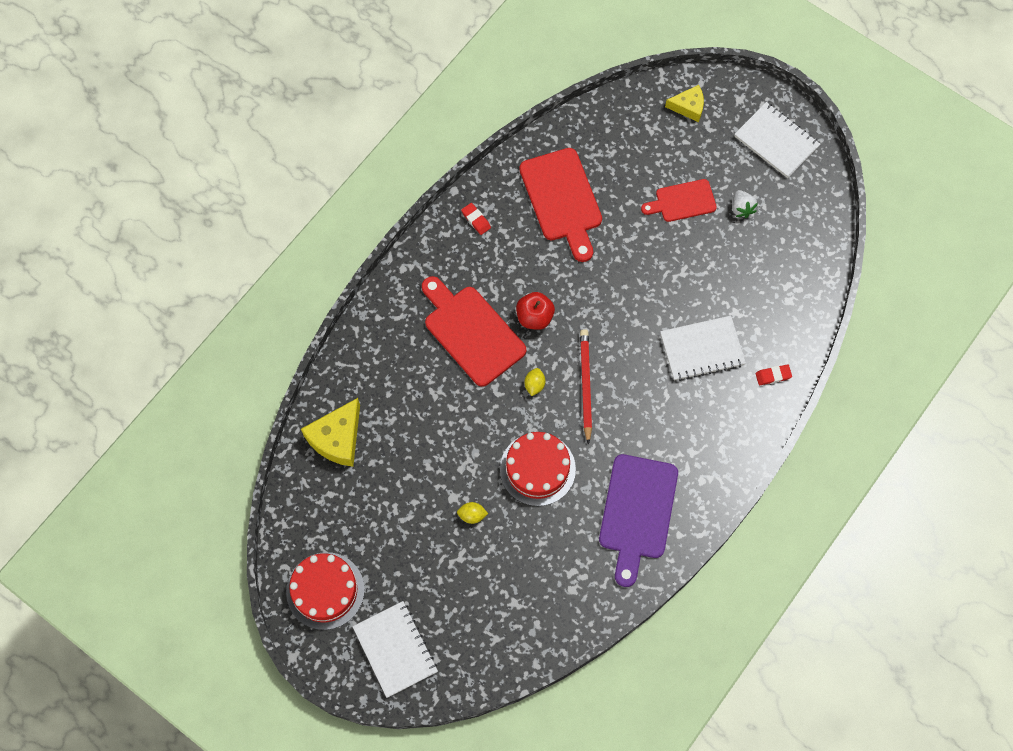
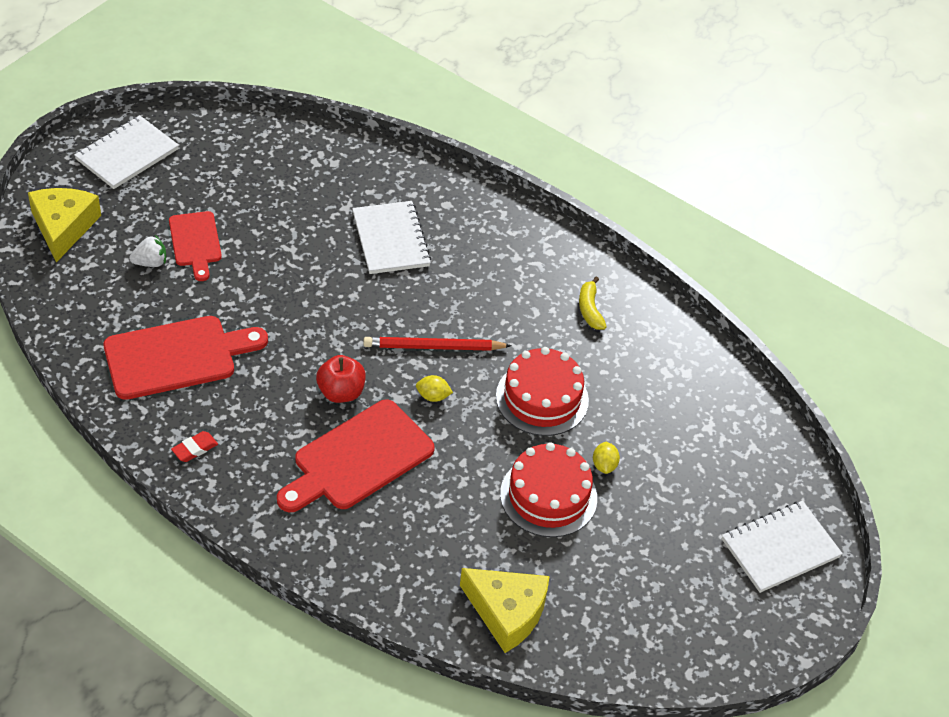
camera: 95 degrees left, 20 degrees down
(325, 590) = (715, 625): red cake -> red cake (548, 496)
(637, 512) = (590, 309): purple cutting board -> yellow banana
(688, 107) = (63, 227): yellow cheese -> yellow cheese, size x1.59
(741, 208) = (212, 191): white strawberry -> white strawberry (150, 262)
(773, 376) = (425, 183): red eraser -> none

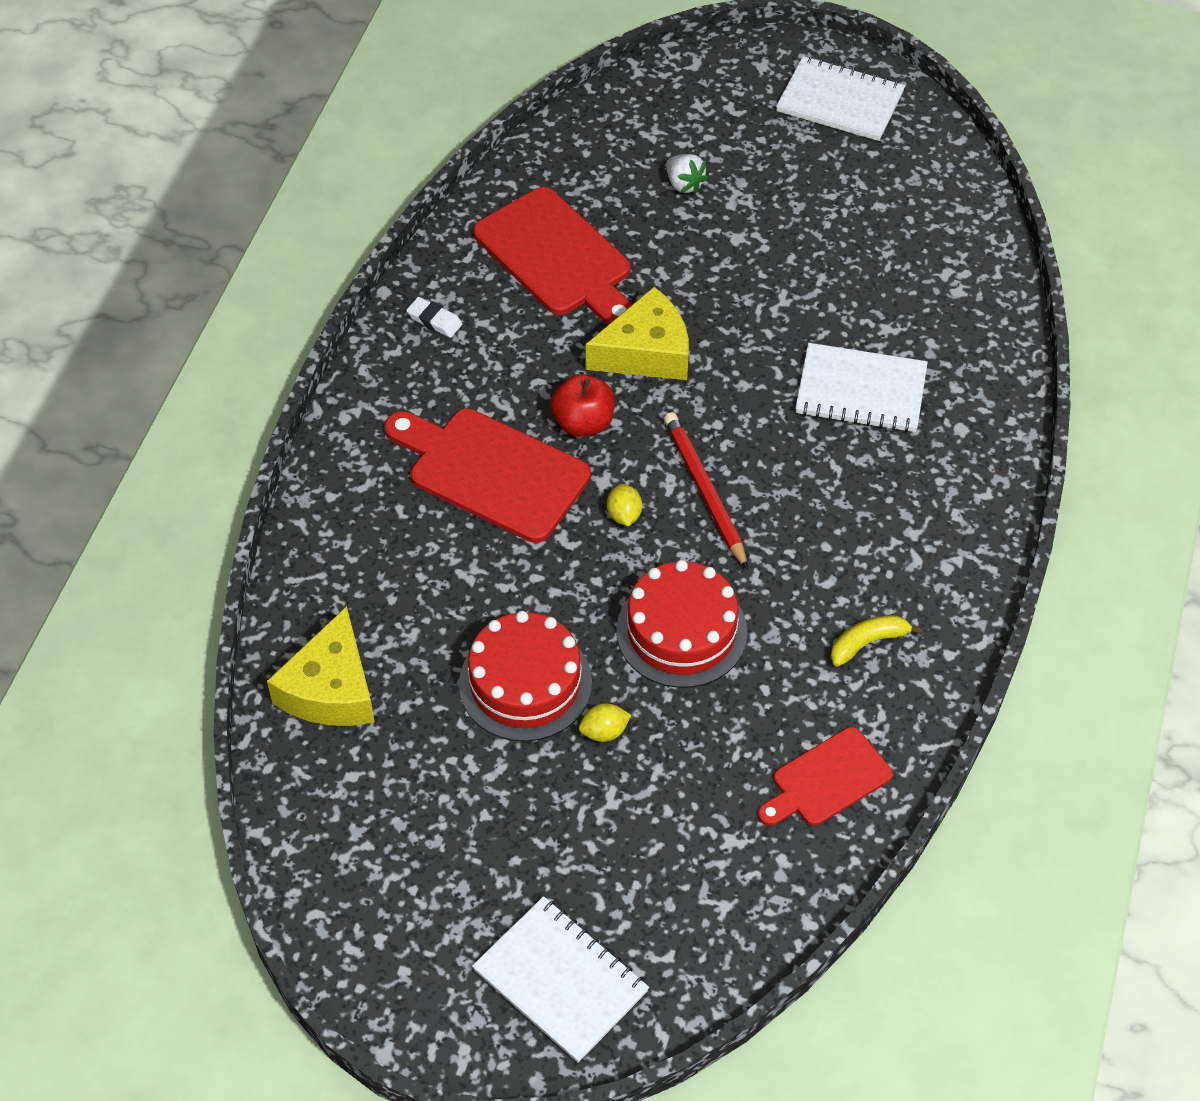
camera: 75 degrees right, 5 degrees up
(63, 227) = (692, 94): yellow cheese -> yellow cheese (646, 352)
(195, 242) = (739, 211): red cutting board -> red cutting board (827, 780)
(195, 449) = (434, 320): red eraser -> white eraser
(391, 239) = (860, 391): white notebook -> white notebook turned 45 degrees clockwise

